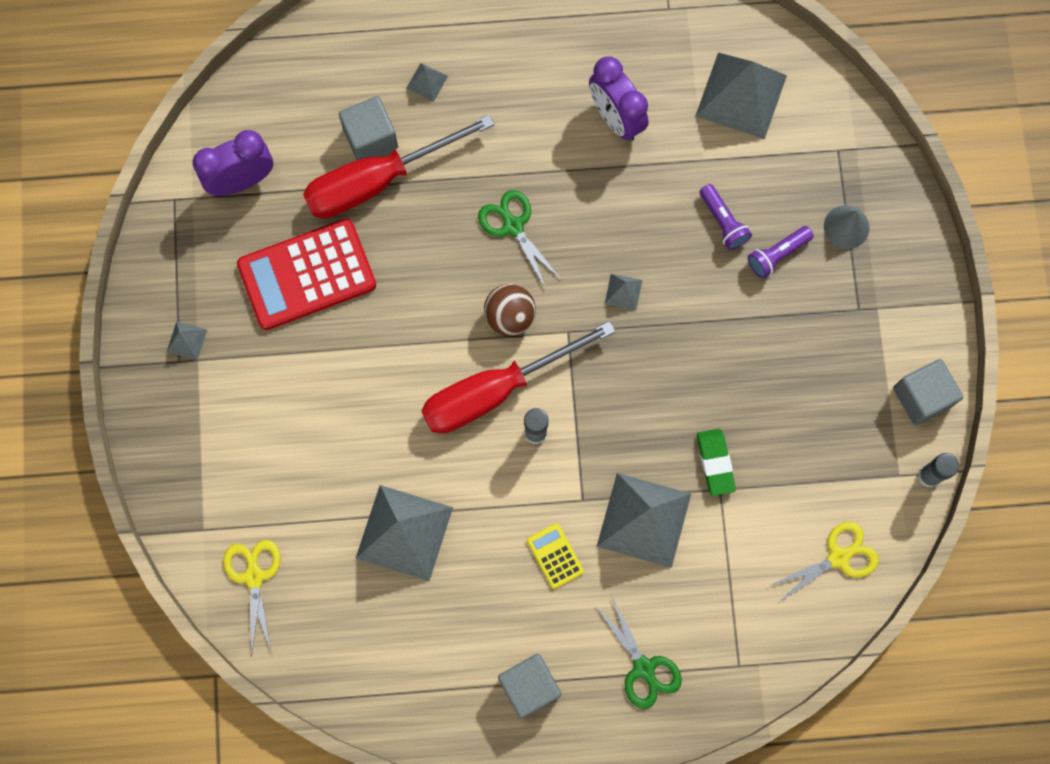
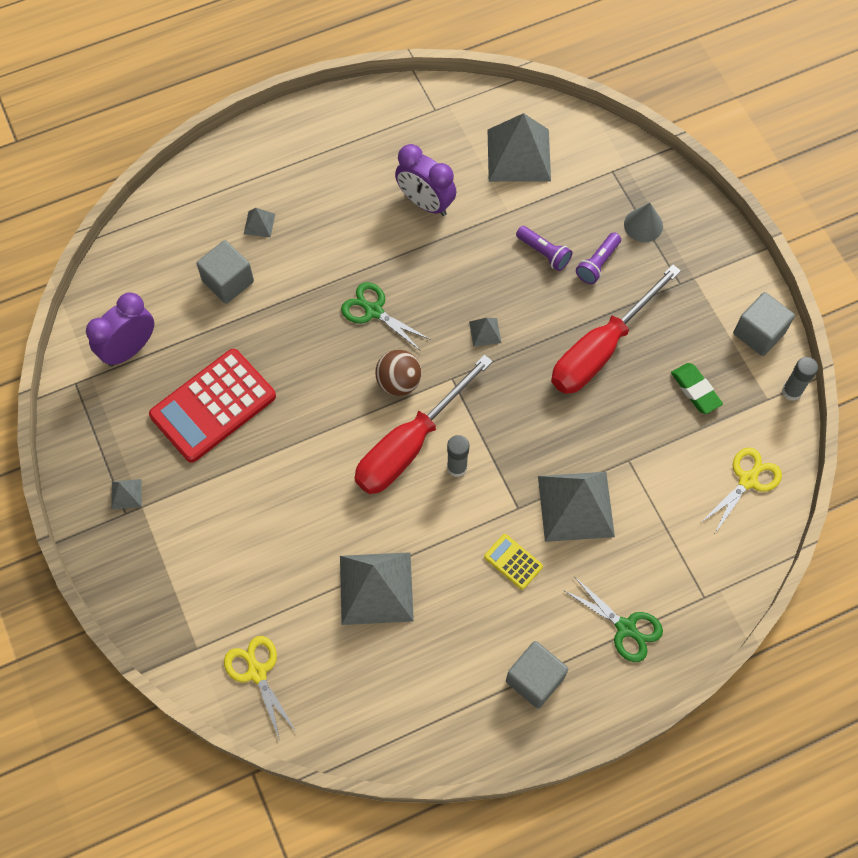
camera: 20 degrees left, 10 degrees down
(378, 180) = (246, 312): red screwdriver -> red screwdriver (600, 349)
(715, 463) = (615, 440): green eraser -> green eraser (695, 390)

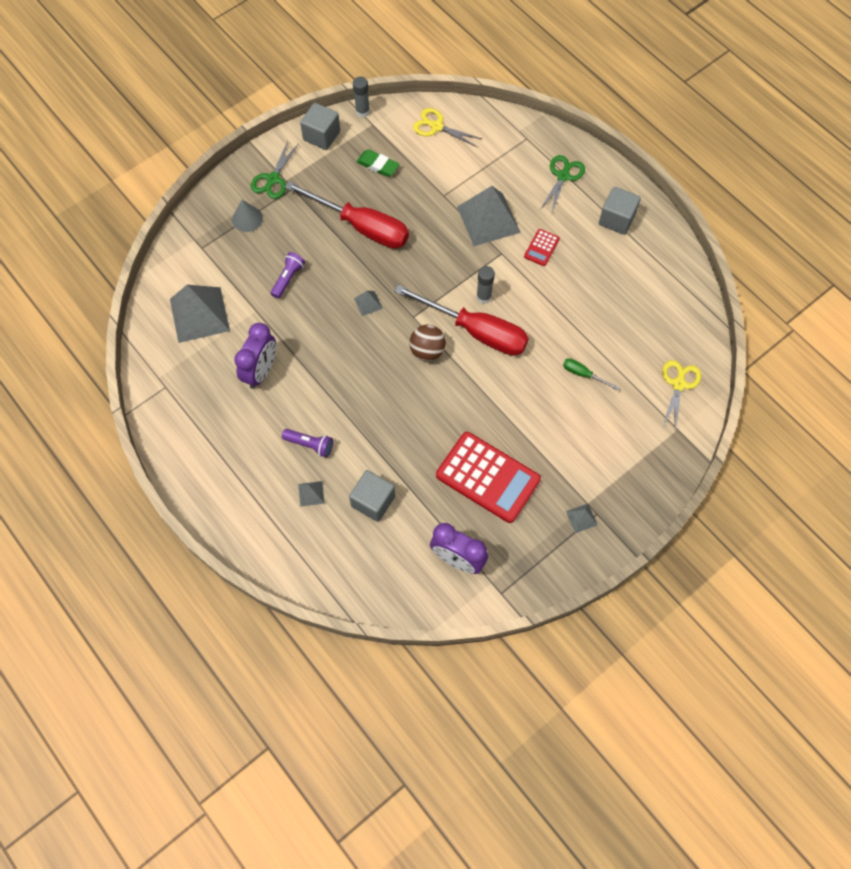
camera: 105 degrees left, 0 degrees up
(257, 672) = (678, 384): yellow scissors -> yellow scissors turned 150 degrees clockwise
(310, 555) = (583, 374): none -> green screwdriver
(374, 311) = (371, 384): green scissors -> green scissors (273, 179)
(376, 588) = (591, 326): grey pyramid -> none
(513, 562) = (541, 248): yellow calculator -> red calculator
(598, 263) = (289, 242): purple flashlight -> purple flashlight (310, 445)
(695, 390) = (378, 165): green eraser -> green eraser turned 75 degrees clockwise

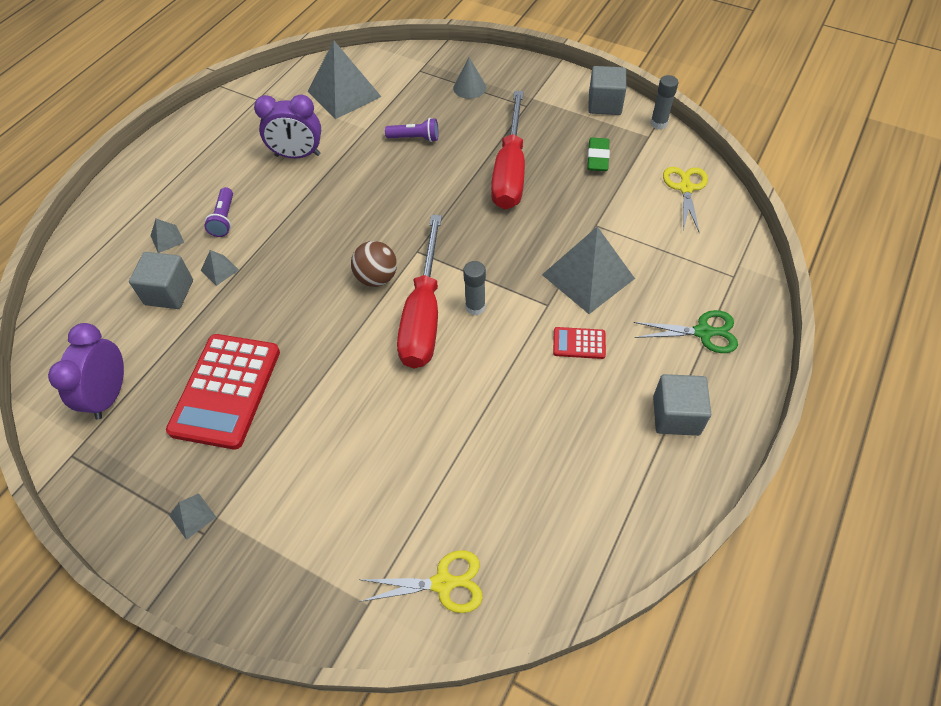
camera: 70 degrees right, 10 degrees down
(273, 179) = (527, 89): green scissors -> none
(368, 303) = (415, 208): grey pyramid -> grey pyramid (220, 270)
(583, 374) = (410, 450): green screwdriver -> none

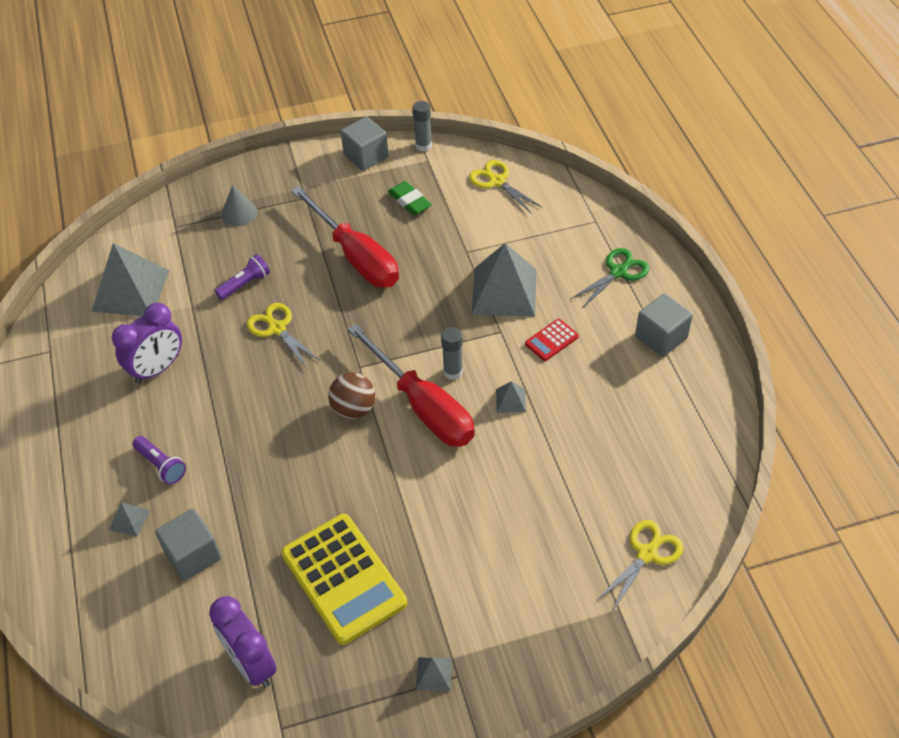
camera: 45 degrees left, 5 degrees down
(220, 270) = (214, 504): grey pyramid -> grey pyramid (510, 400)
(226, 391) = (343, 578): red calculator -> yellow calculator
(397, 183) = (277, 328): none -> yellow scissors

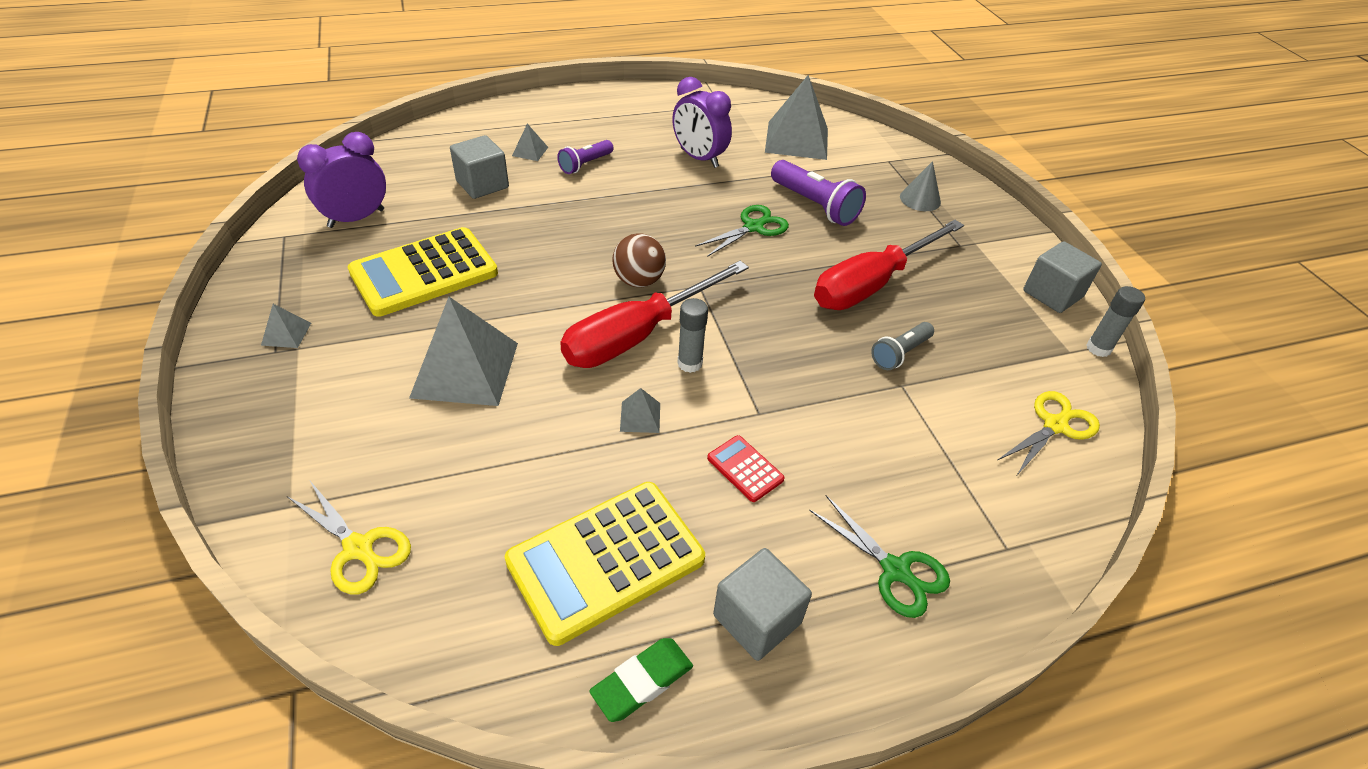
camera: 85 degrees right, 5 degrees down
(245, 284) = (815, 205): purple flashlight -> purple flashlight, size x1.62
(277, 328) = (753, 227): yellow scissors -> green scissors
(409, 201) = (982, 332): green eraser -> green eraser (642, 682)
(435, 249) = (900, 353): none -> grey flashlight
(504, 291) = (833, 421): grey pyramid -> grey pyramid (465, 370)
(634, 412) = (606, 560): none -> yellow calculator

